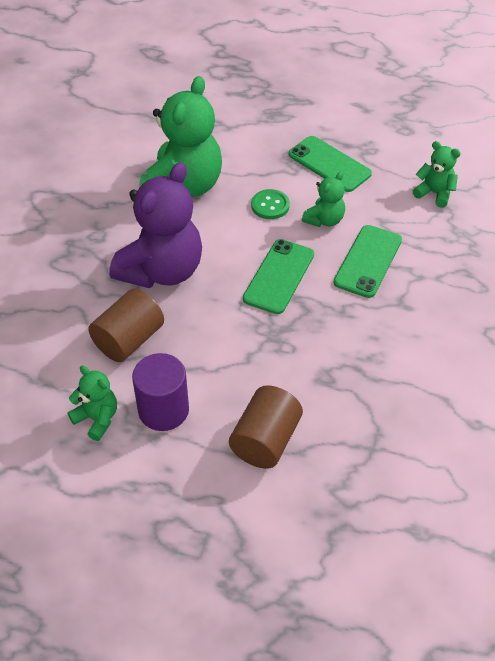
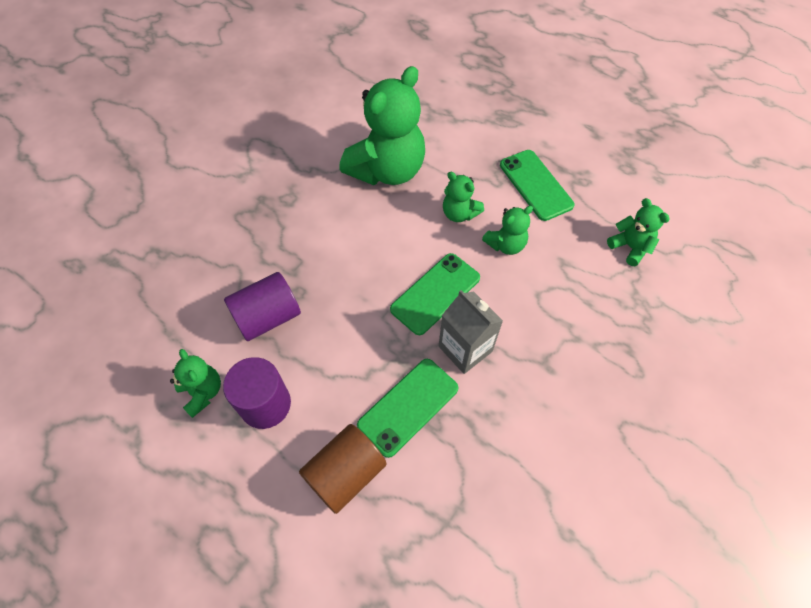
camera: 20 degrees right, 10 degrees up
(129, 340) = (268, 317): brown cylinder -> purple cylinder
(162, 271) = (329, 253): purple teddy bear -> none
(270, 205) = (459, 213): green button -> green teddy bear
(326, 312) = (465, 349): none -> grey carton
(368, 261) = (530, 304): green phone -> green phone (408, 406)

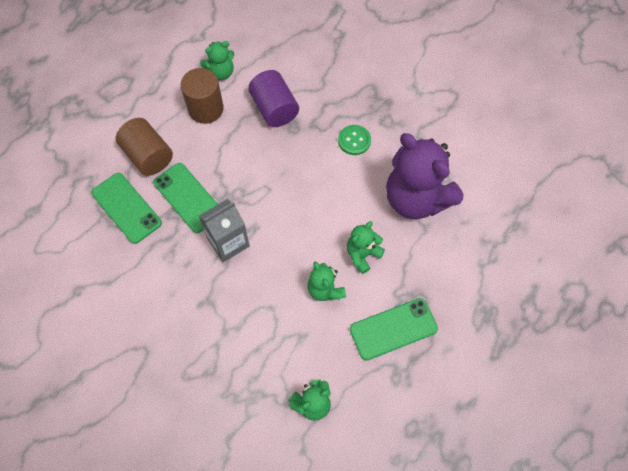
camera: 95 degrees right, 5 degrees up
(265, 404) = (206, 109): purple cylinder -> brown cylinder
(315, 228) = (354, 140): none -> green button
(387, 170) = (416, 199): green teddy bear -> purple teddy bear
(435, 293) = (281, 226): green phone -> green phone (126, 208)

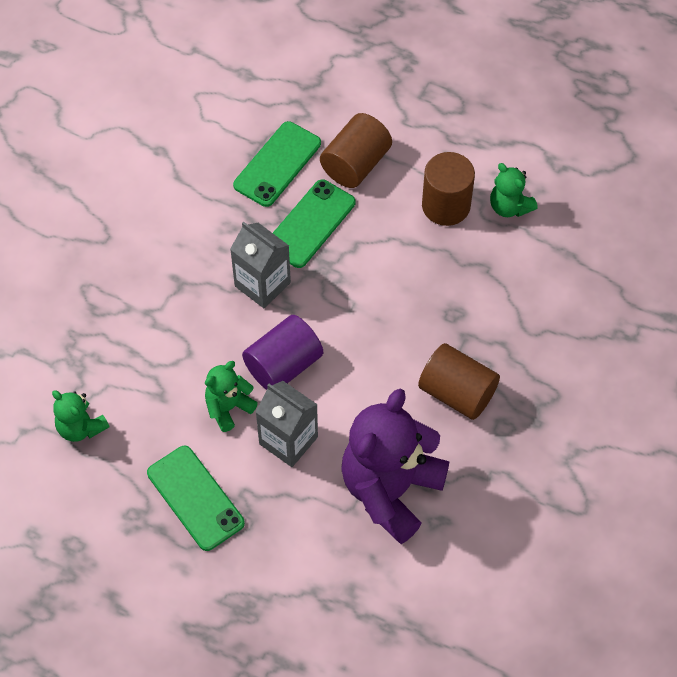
camera: 75 degrees right, 5 degrees down
(274, 109) = (474, 284): purple cylinder -> purple cylinder (283, 365)
(354, 140) = (457, 393): green button -> brown cylinder
(362, 254) = (288, 440): green teddy bear -> grey carton

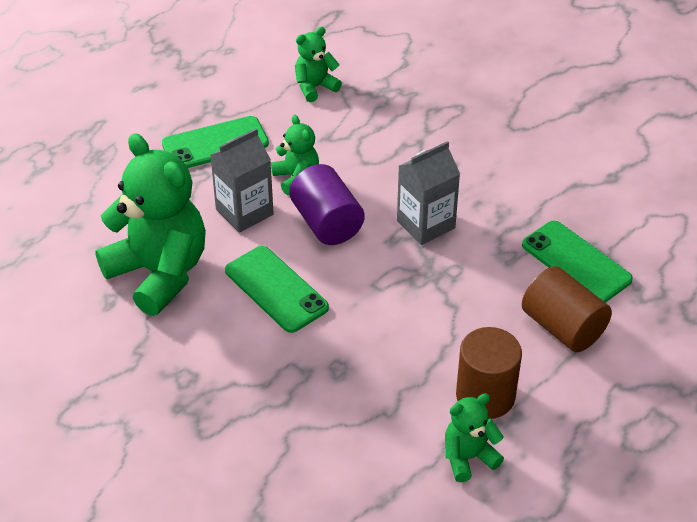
camera: 105 degrees right, 15 degrees down
(310, 224) = (490, 274): green phone -> green phone (276, 289)
(390, 490) = (159, 273): purple teddy bear -> green teddy bear
(457, 393) = (242, 348): brown cylinder -> none

